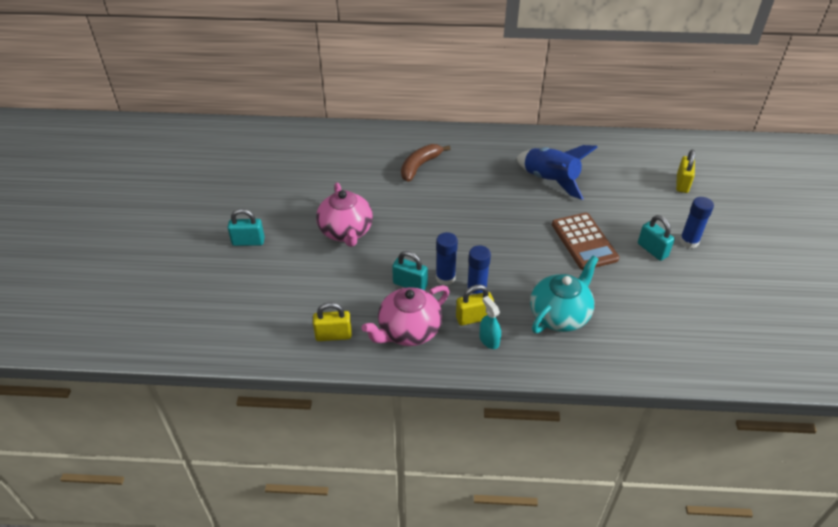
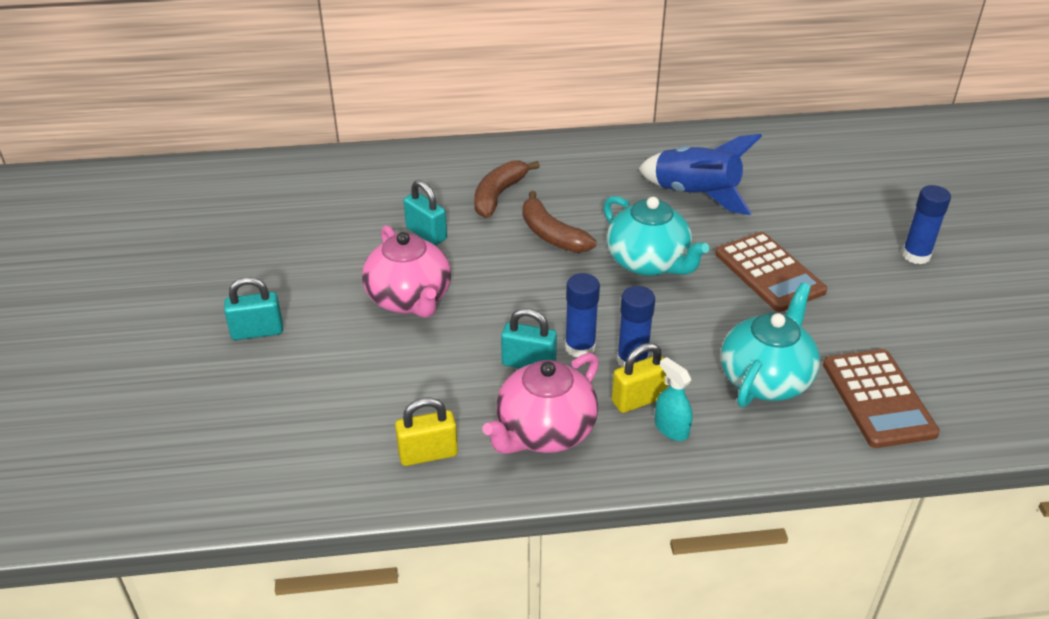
camera: 10 degrees left, 5 degrees down
(447, 198) = (551, 235): none -> brown banana
(505, 225) = (648, 262): none -> turquoise teapot
(631, 338) = (878, 398): none -> brown calculator
(652, 250) = (869, 273): turquoise padlock -> turquoise padlock (426, 234)
(682, 184) = (881, 180): yellow padlock -> none

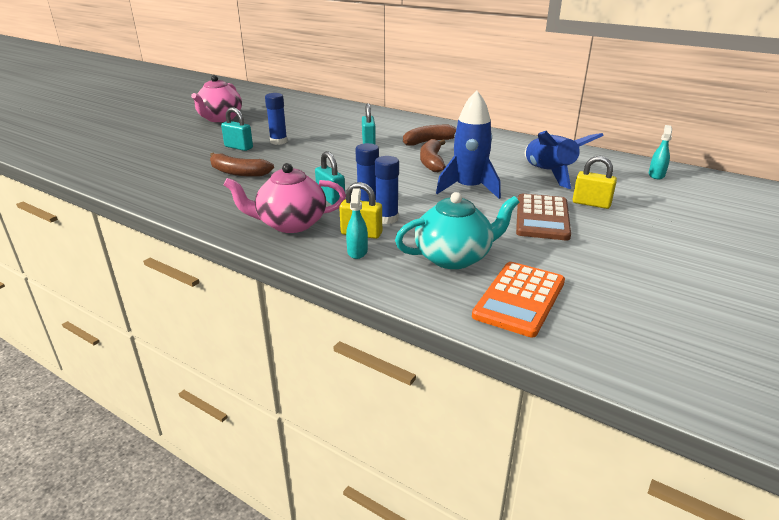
camera: 40 degrees right, 10 degrees down
(339, 382) = (238, 172): none -> brown banana
(409, 299) = (319, 159): pink teapot -> pink teapot (220, 118)
(428, 454) = (225, 208): yellow padlock -> yellow padlock (591, 203)
(648, 262) = (468, 188): turquoise teapot -> blue rocket
(788, 147) = (656, 175): none -> turquoise spray bottle
(878, 398) = (519, 299): brown calculator -> orange calculator
(916, 255) = (679, 249): blue glue stick -> blue glue stick (278, 141)

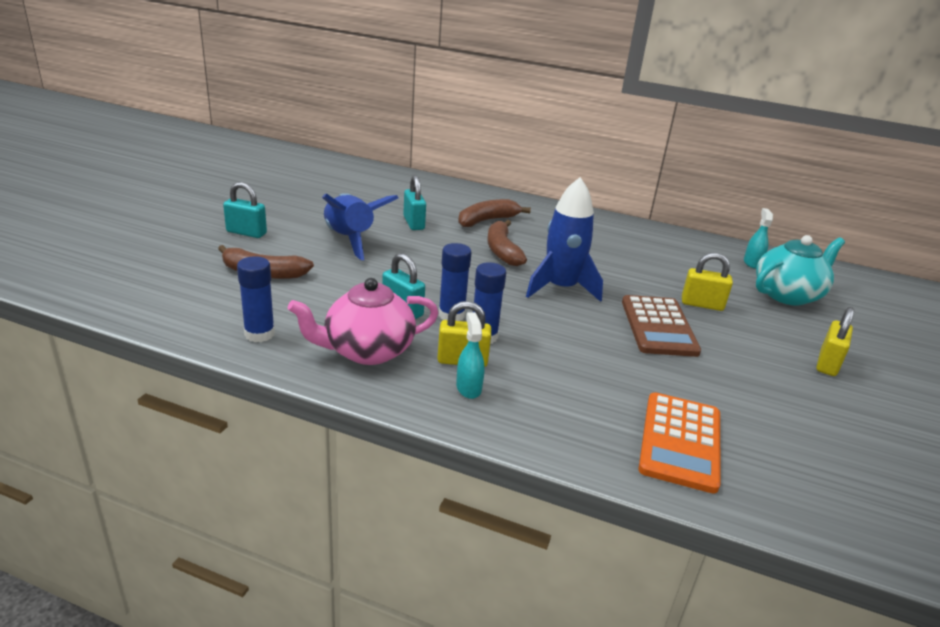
camera: 15 degrees left, 0 degrees up
(220, 118) = (200, 186): pink teapot -> none
(278, 141) = (297, 222): blue glue stick -> blue glue stick (259, 334)
(454, 257) = (585, 389): turquoise teapot -> turquoise teapot (788, 295)
(549, 174) = (641, 265): blue rocket -> blue rocket (349, 240)
(692, 251) = (827, 364): none -> yellow padlock

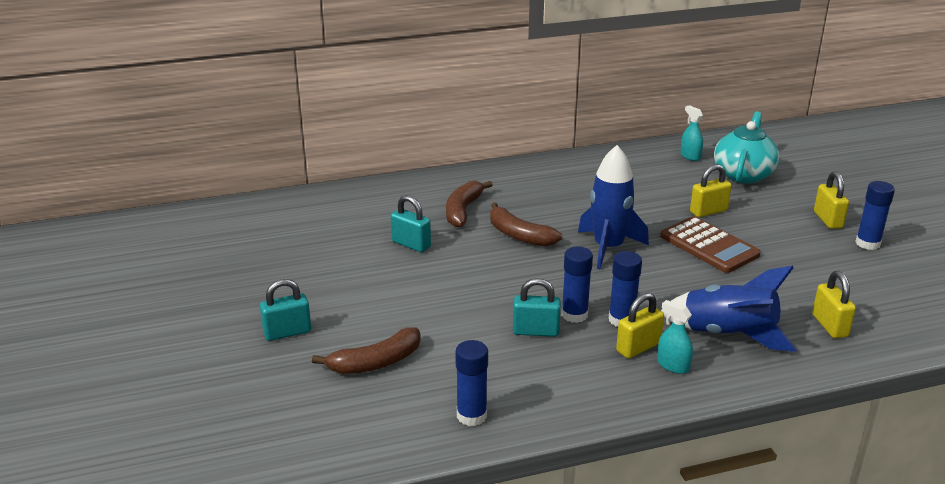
camera: 35 degrees left, 0 degrees up
(349, 240) = (389, 290): blue rocket -> blue rocket (728, 335)
(367, 351) = (568, 379): pink teapot -> none
(680, 441) = (829, 325): orange calculator -> yellow padlock
(845, 402) = (867, 243): none -> blue glue stick

